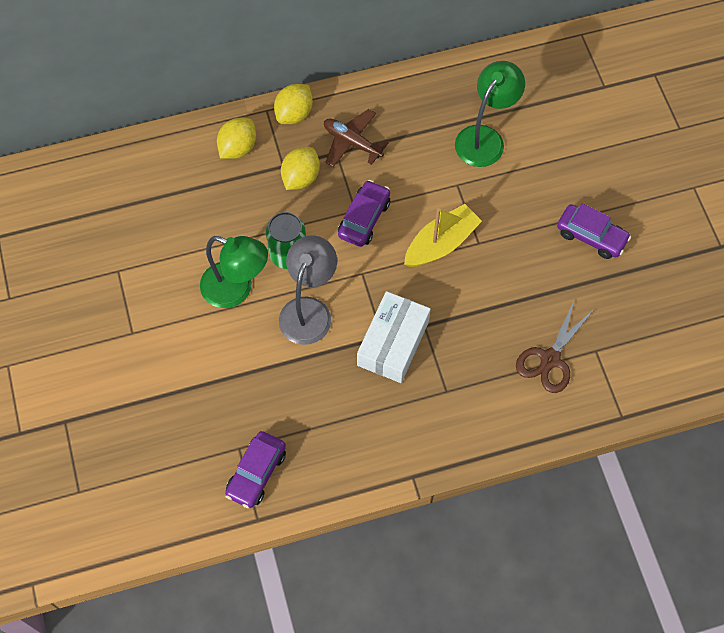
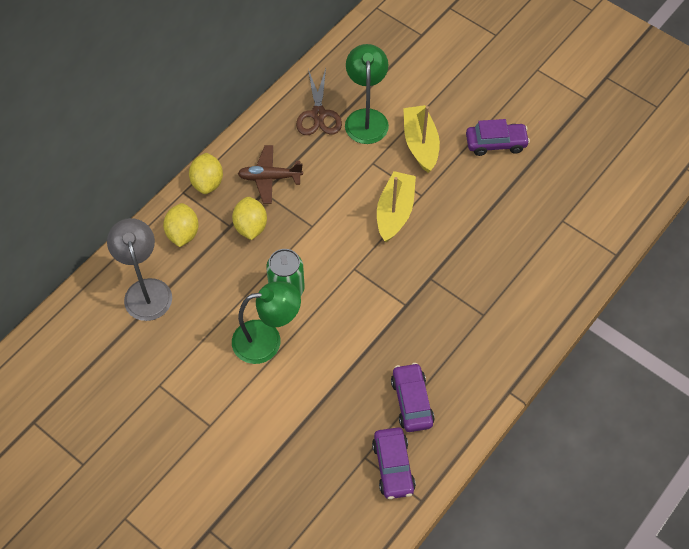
camera: 35 degrees left, 5 degrees down
(309, 310) = (336, 320): grey lamp -> grey lamp (146, 290)
(364, 219) = (323, 228): purple car -> purple car (411, 401)
(393, 343) = (417, 305): white box -> none
(517, 193) = (420, 144): none -> yellow boat
(550, 359) = (536, 246): brown scissors -> brown scissors (318, 114)

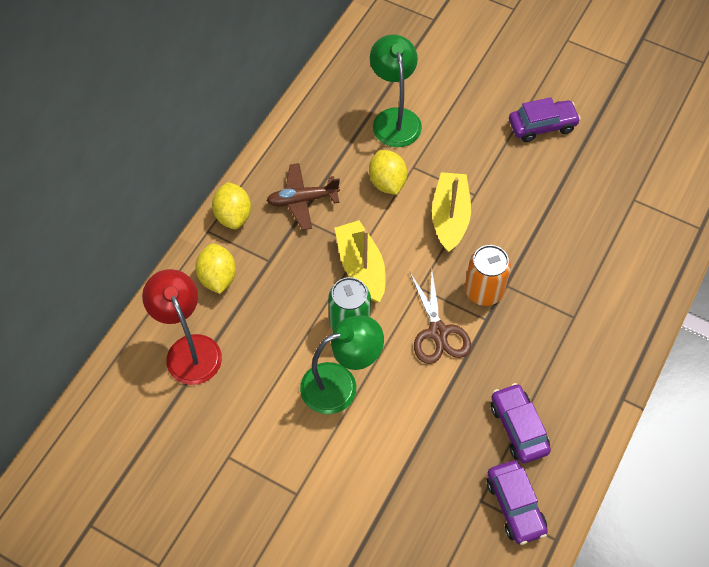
camera: 10 degrees left, 0 degrees up
(146, 290) = (189, 349): grey lamp -> red lamp
(250, 227) = (293, 258): yellow lemon -> yellow lemon (387, 182)
(318, 114) = (341, 122): brown scissors -> brown scissors (438, 332)
(409, 280) = (484, 291): none -> orange can
(420, 144) = (460, 138): yellow boat -> yellow boat (361, 267)

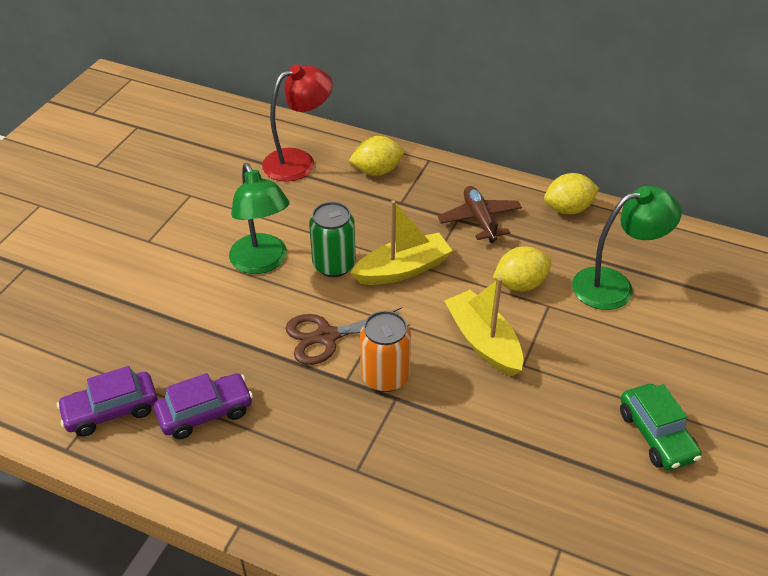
camera: 85 degrees right, 15 degrees down
(233, 216) = (449, 174): yellow lemon -> yellow lemon (568, 209)
(450, 217) = (483, 342): yellow boat -> yellow boat turned 120 degrees counterclockwise
(542, 126) = (656, 435): purple car -> green car

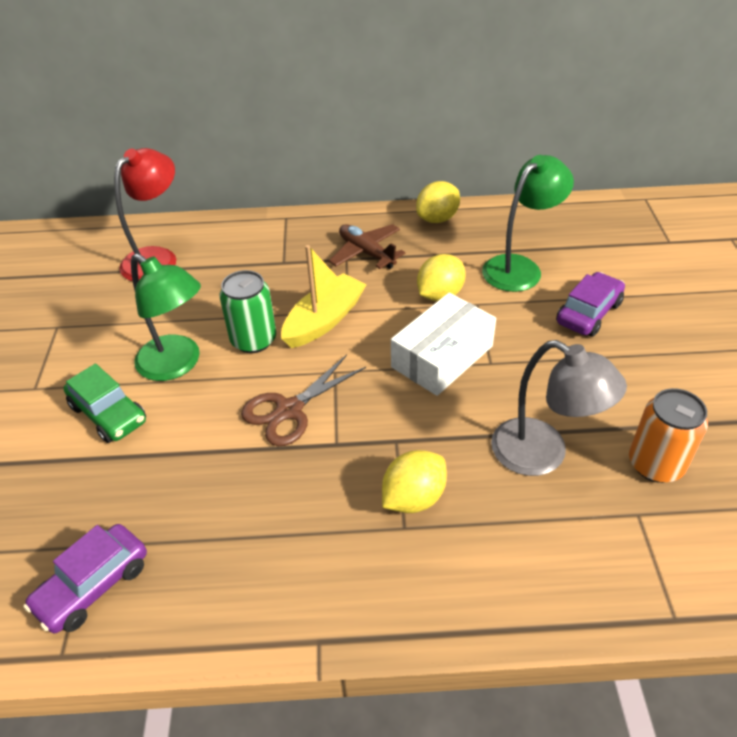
camera: 25 degrees left, 0 degrees up
(205, 412) = (207, 540): purple car -> purple car (588, 313)
(377, 171) = (242, 242): yellow lemon -> yellow lemon (413, 498)
(385, 376) = (372, 425): orange can -> orange can (655, 464)
(483, 342) = (442, 356): yellow boat -> white box
(512, 463) = (543, 455): none -> grey lamp
(656, 435) = (642, 377): green car -> green car (109, 414)

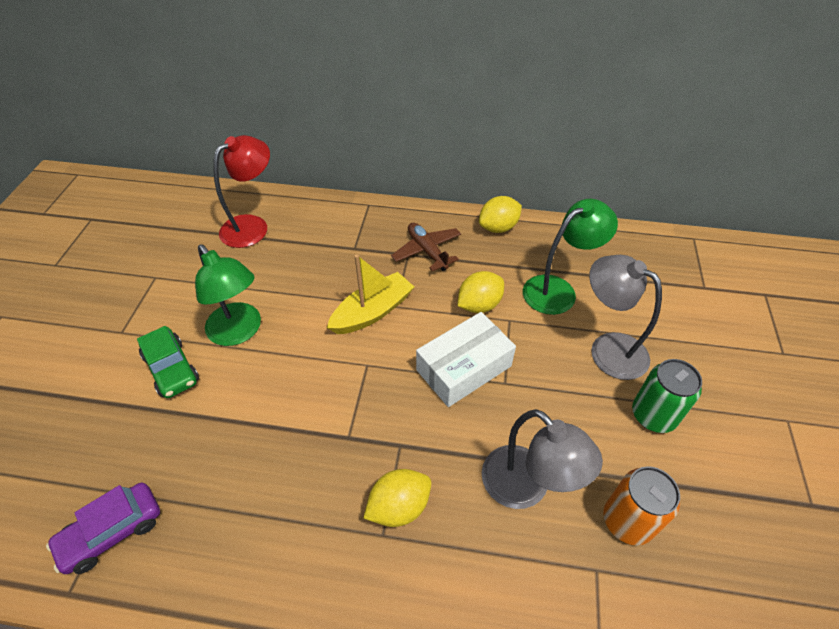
camera: 10 degrees right, 5 degrees up
(253, 340) = (308, 320): green can -> green can (653, 415)
(289, 410) = (318, 395): brown scissors -> none
(588, 313) = (608, 348): purple car -> grey lamp

